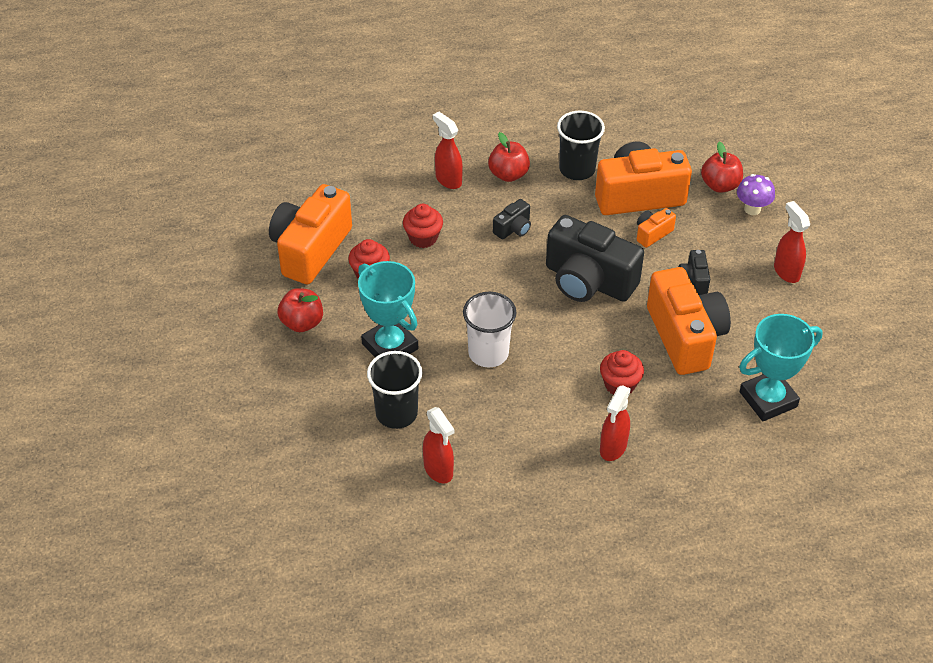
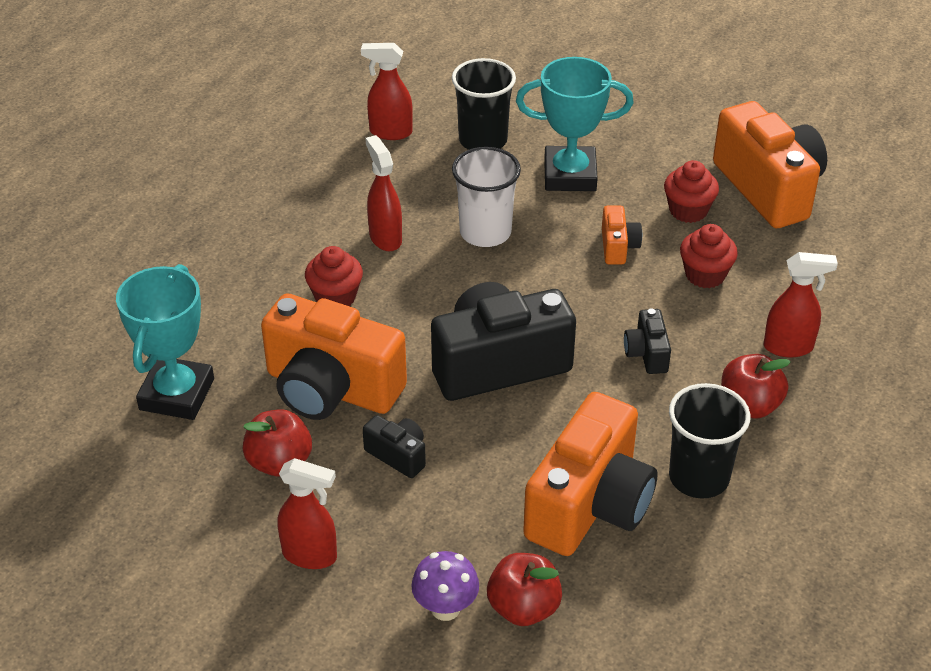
camera: 130 degrees right, 5 degrees down
(302, 323) = (664, 137): red apple -> red apple (279, 462)
(613, 448) = (273, 246): red spray bottle -> red spray bottle (385, 238)
(652, 234) = (510, 471): orange camera -> orange camera (618, 247)

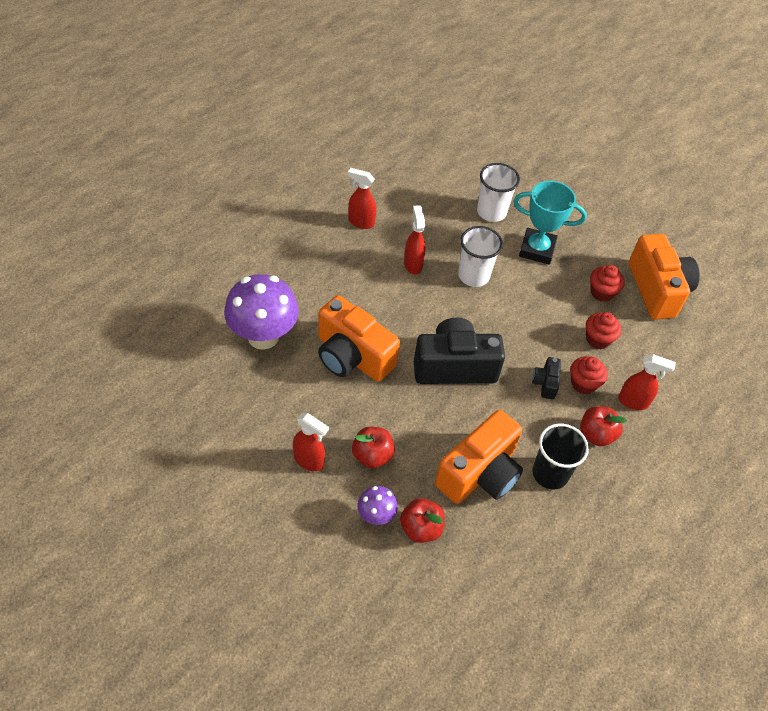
camera: 10 degrees right, 10 degrees up
(177, 394) = (263, 336): turquoise trophy -> purple mushroom
(279, 462) = (309, 396): red apple -> red apple (372, 456)
(335, 297) = (372, 296): red cupcake -> red cupcake (583, 383)
(390, 132) = (437, 192): red spray bottle -> red spray bottle (360, 222)
(398, 455) = (378, 410): black camera -> none
(483, 140) = (491, 212): black cup -> white cup
(618, 247) = (551, 306): orange camera -> none

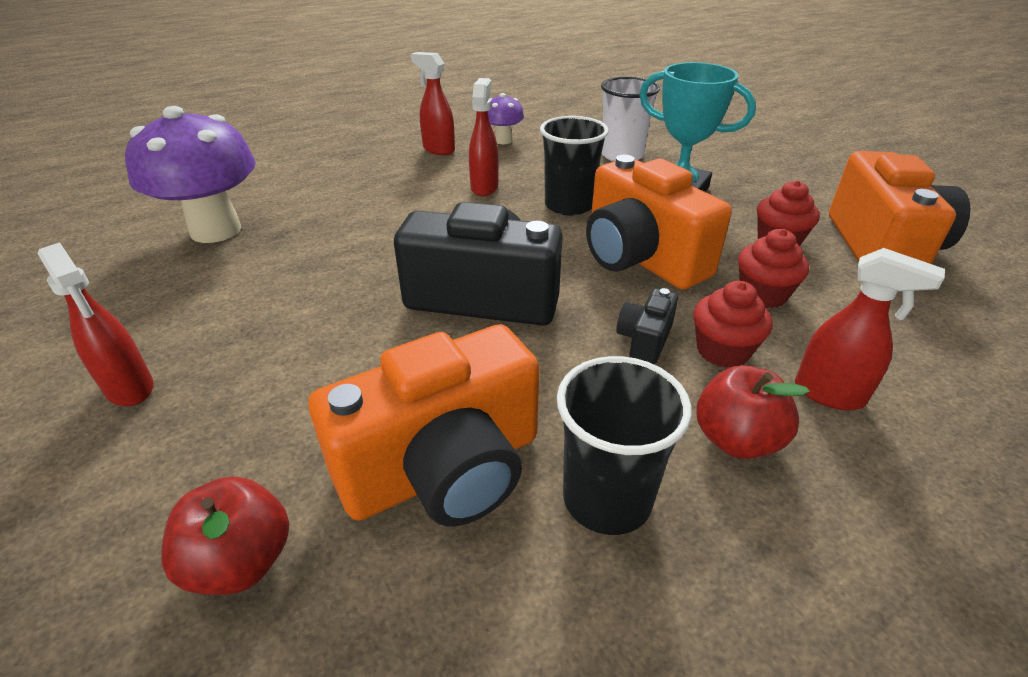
camera: 20 degrees right, 15 degrees down
(352, 356) = (325, 265): orange camera -> orange camera (640, 258)
(372, 456) = (249, 400): red apple -> none
(376, 516) = (165, 512): purple mushroom -> purple mushroom (503, 140)
(473, 275) = (569, 205): white cup -> black cup

